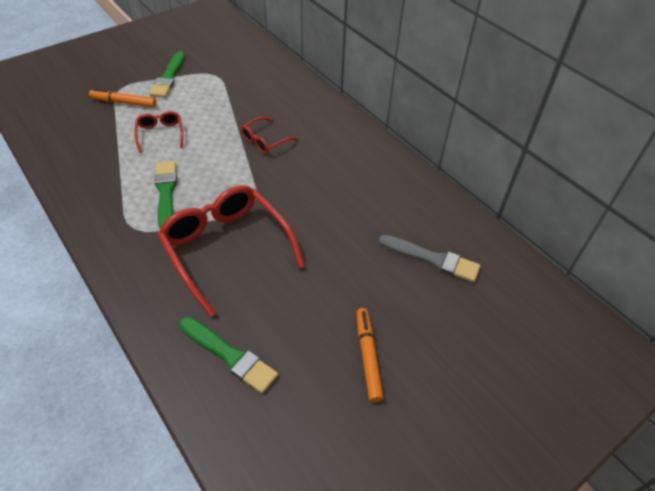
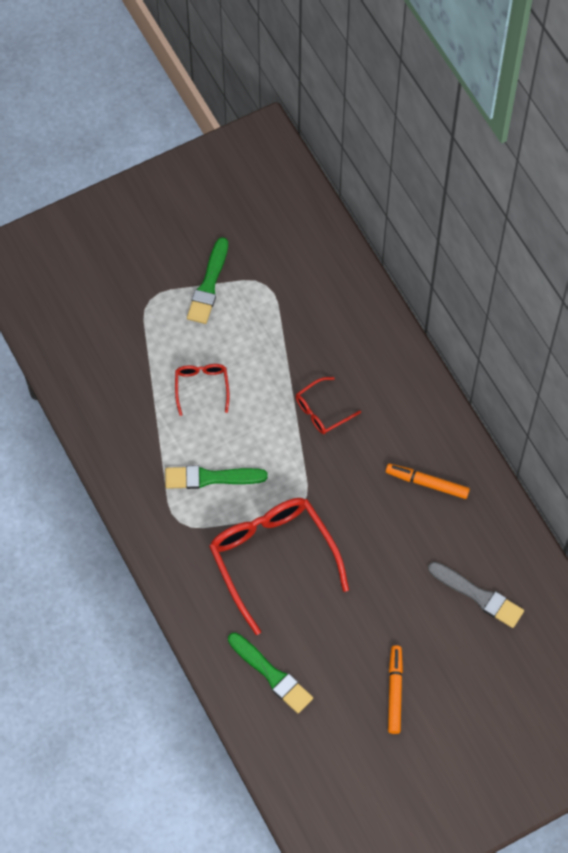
camera: 10 degrees right, 15 degrees up
(124, 102) = (156, 327): orange marker -> orange marker (427, 483)
(166, 193) = (210, 478): green brush -> green brush turned 90 degrees counterclockwise

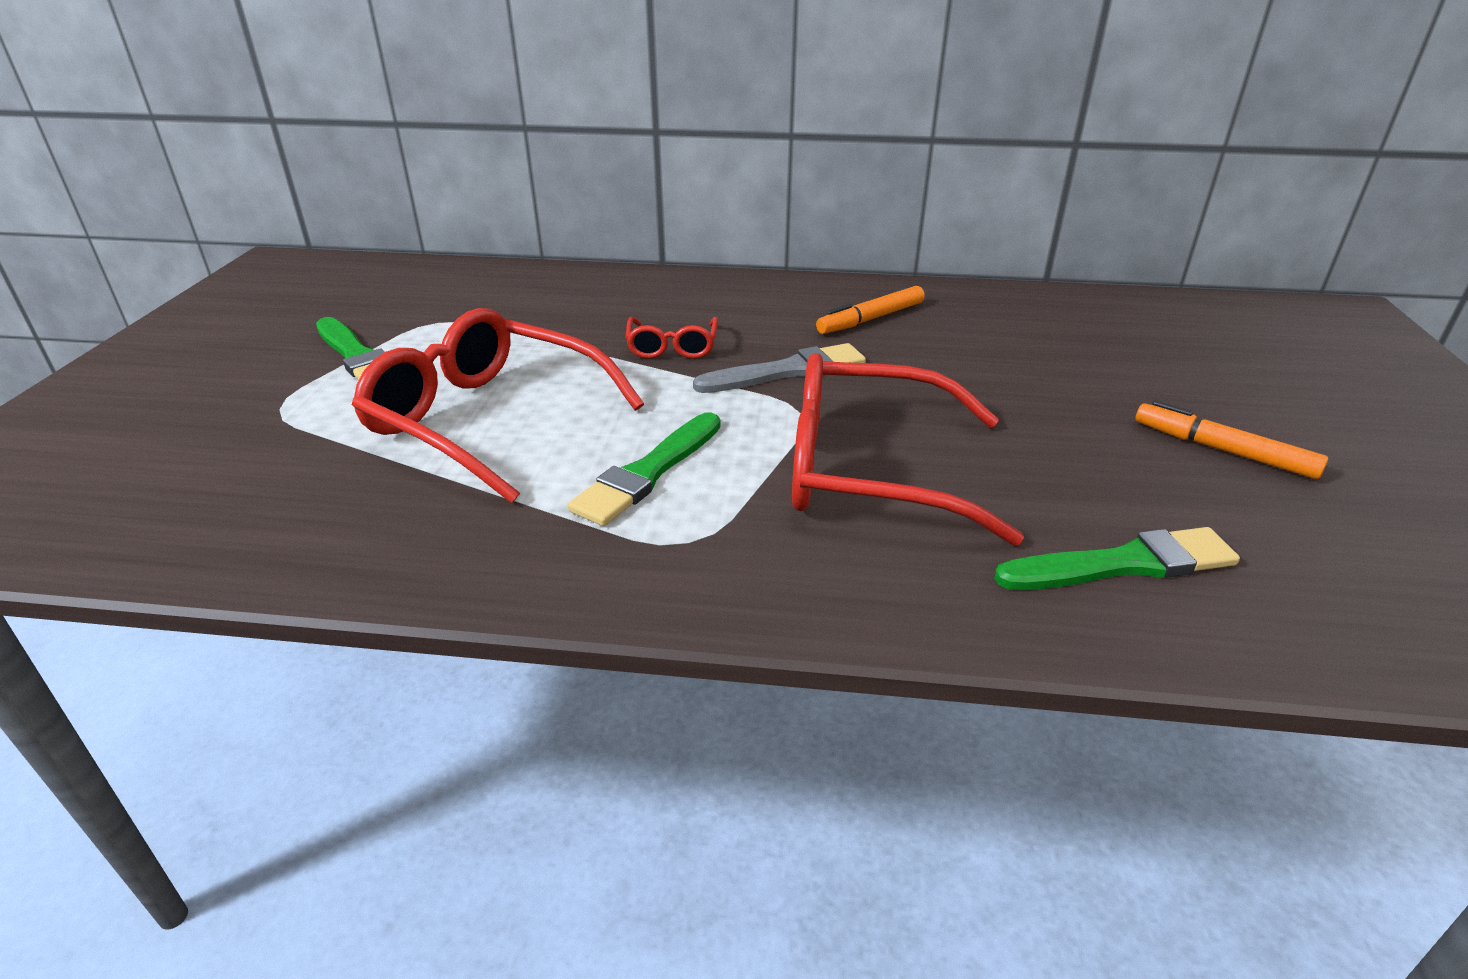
camera: 55 degrees left, 30 degrees down
(202, 387) = (487, 419): red glasses -> red glasses, size x2.08
(478, 596) = (1079, 340): grey brush -> grey brush (787, 371)

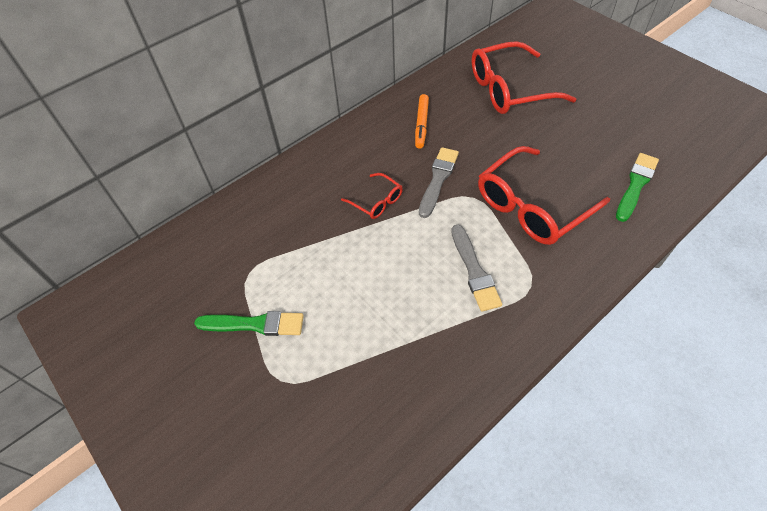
camera: 45 degrees left, 20 degrees up
(487, 419) = (377, 302): red glasses -> red glasses (509, 89)
(648, 472) = (474, 271): green brush -> grey brush
(1222, 450) = (601, 112): orange marker -> none

